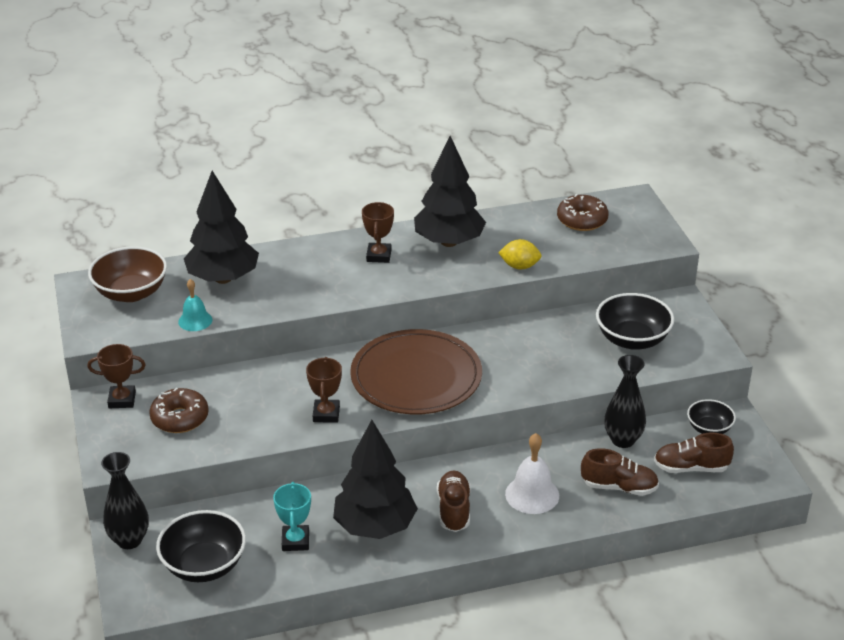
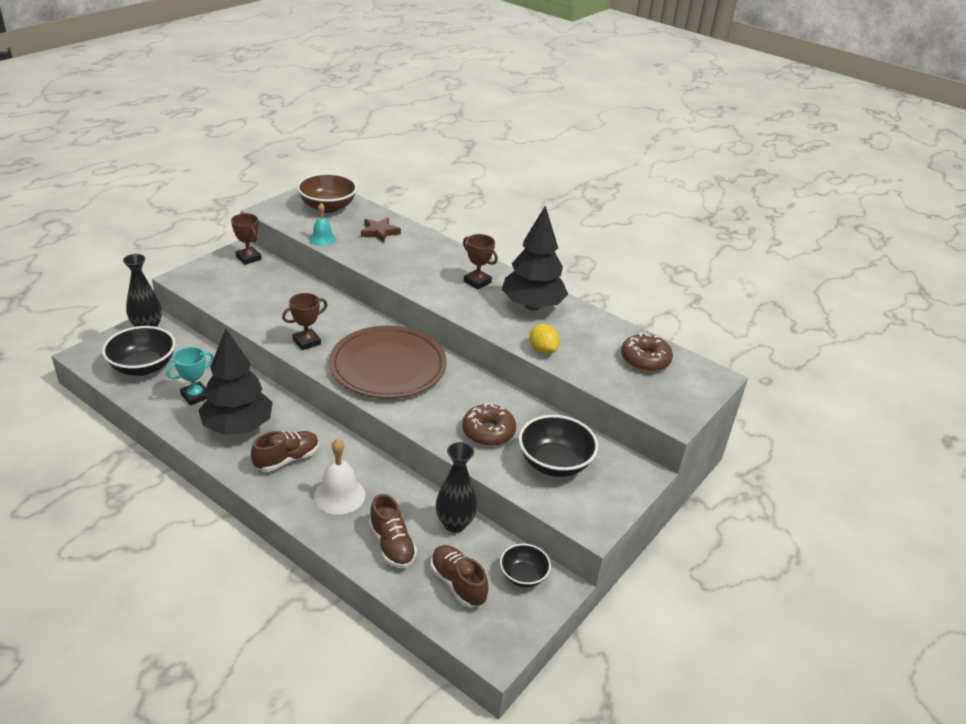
camera: 50 degrees right, 0 degrees up
(180, 418) = (249, 285): brown donut -> brown donut (488, 432)
(223, 278) = (379, 232): black tree -> brown star
(379, 256) = (477, 282): brown trophy -> brown trophy turned 75 degrees clockwise

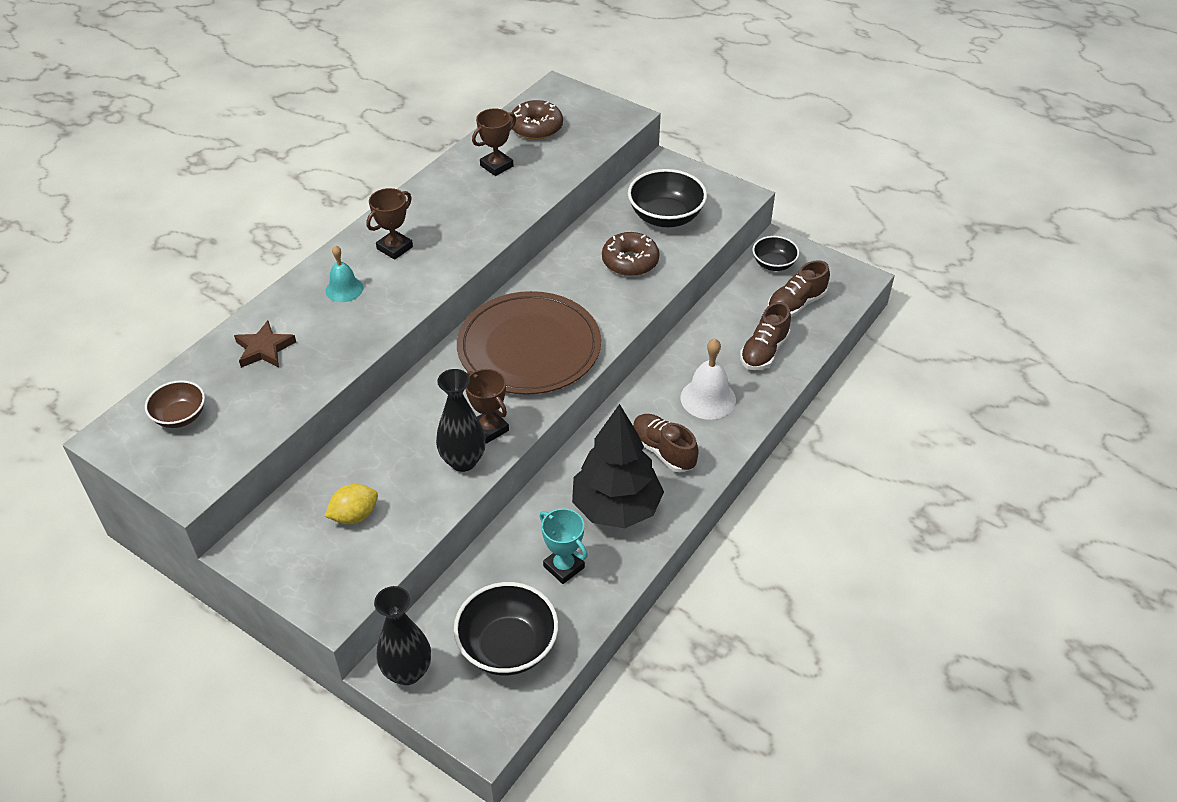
camera: 90 degrees left, 10 degrees up
(248, 258) = (269, 535): brown trophy -> brown trophy (496, 166)
(322, 239) = (286, 408): turquoise bell -> turquoise bell (344, 289)
(328, 207) = (180, 416): brown bowl -> brown bowl, size x0.60
(392, 545) = (764, 351): brown shoe -> brown shoe turned 150 degrees clockwise
(455, 523) = (723, 310): black vase -> black vase (463, 461)
(532, 306) = (444, 203): black tree -> none
(542, 350) = (532, 195): yellow lemon -> yellow lemon (354, 516)

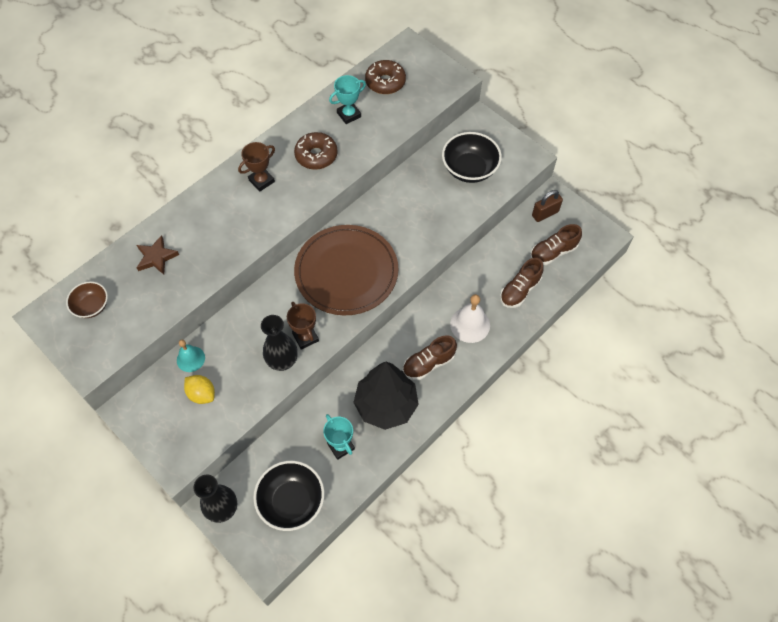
camera: 10 degrees right, 15 degrees up
(344, 289) = (219, 213): turquoise bell -> turquoise bell (190, 359)
(354, 516) = (202, 394): yellow lemon -> yellow lemon turned 60 degrees clockwise
(496, 166) = (349, 115): brown trophy -> turquoise trophy
(630, 262) = (434, 206): brown donut -> brown donut (316, 155)
(663, 451) = (428, 363): brown shoe -> brown shoe turned 90 degrees counterclockwise
(773, 264) = (545, 213): black bowl -> brown padlock

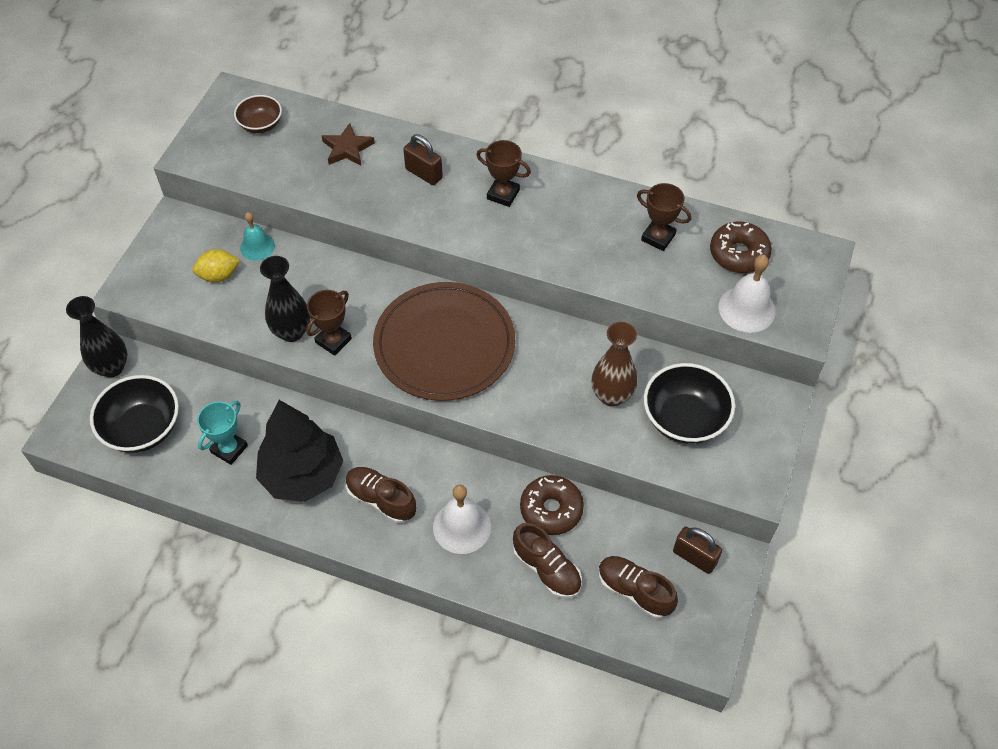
camera: 65 degrees right, 5 degrees down
(202, 394) = (219, 275): yellow lemon -> yellow lemon turned 60 degrees clockwise
(212, 219) = (424, 174): none -> brown padlock
(316, 155) = (573, 230): brown donut -> brown donut (551, 509)
(349, 115) = (658, 237): turquoise trophy -> brown trophy
(427, 97) = (746, 309): none -> white bell
(434, 198) = (611, 395): none -> brown vase
(519, 290) = (547, 569): brown shoe -> brown shoe turned 150 degrees counterclockwise

